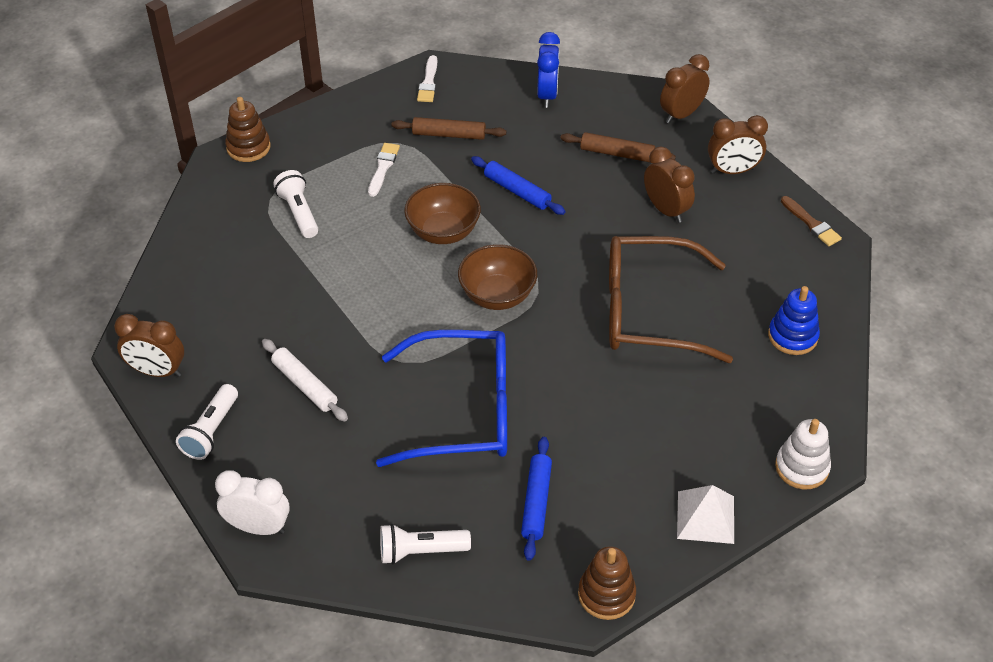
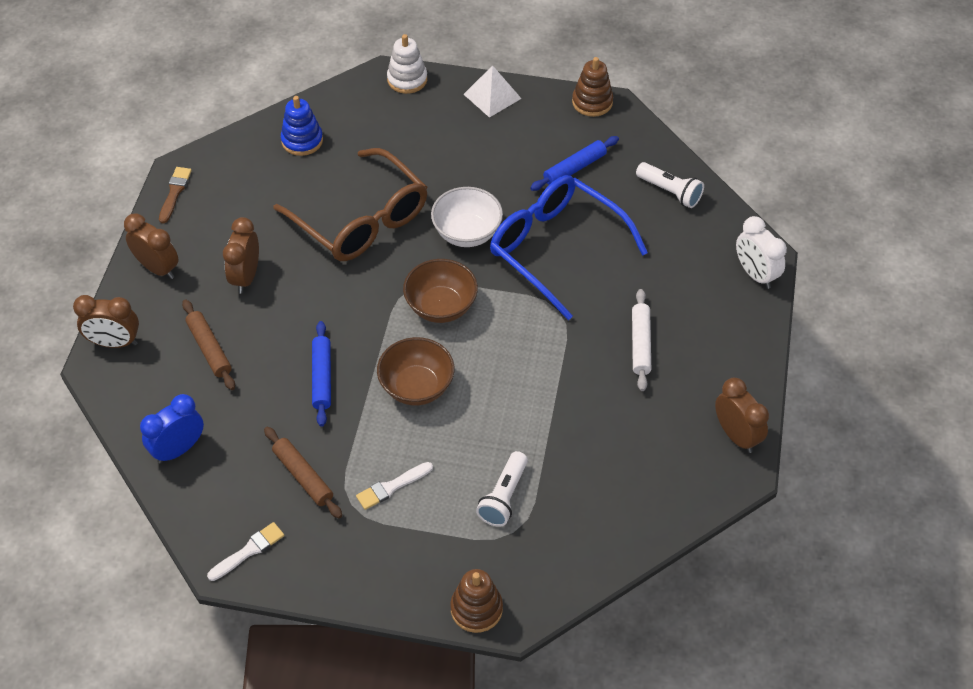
camera: 135 degrees left, 5 degrees up
(211, 431) = (734, 359): white flashlight -> none
(552, 366) = (467, 233): none -> white bowl

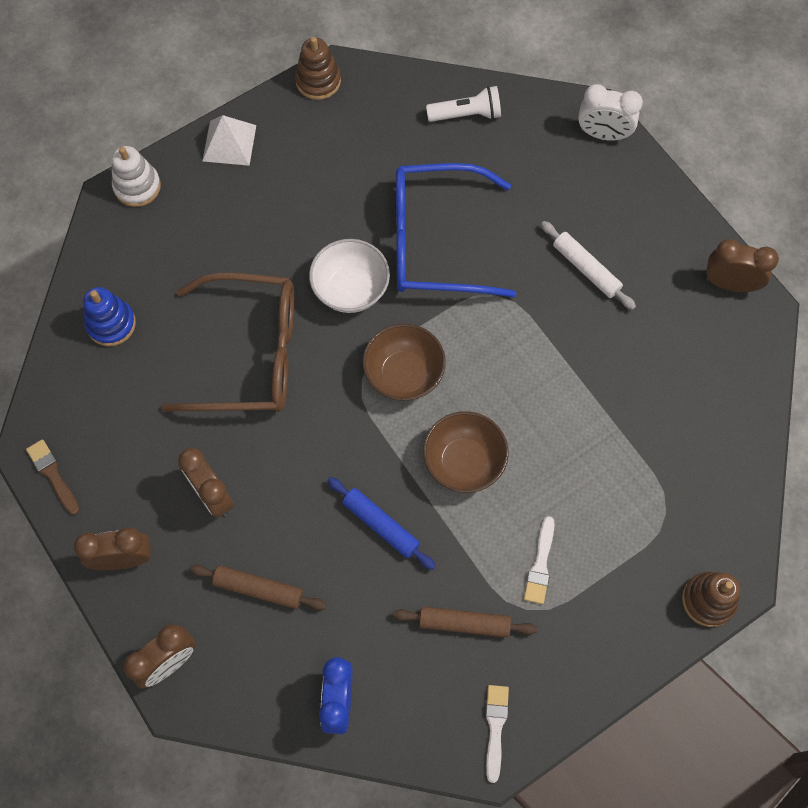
camera: 45 degrees left, 15 degrees up
(504, 497) = (628, 491): white flashlight -> none
(574, 168) = (371, 155): blue rolling pin -> none

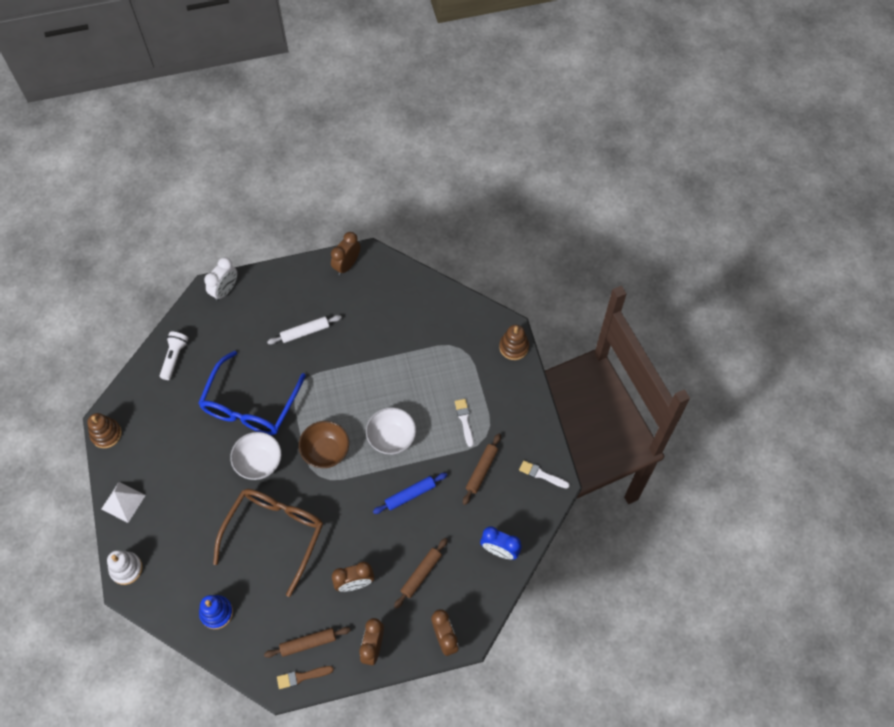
camera: 70 degrees left, 5 degrees down
(103, 464) = (308, 643): none -> brown rolling pin
(464, 462) = (391, 438): brown bowl -> white bowl
(540, 564) = (464, 420): white brush -> white brush turned 135 degrees counterclockwise

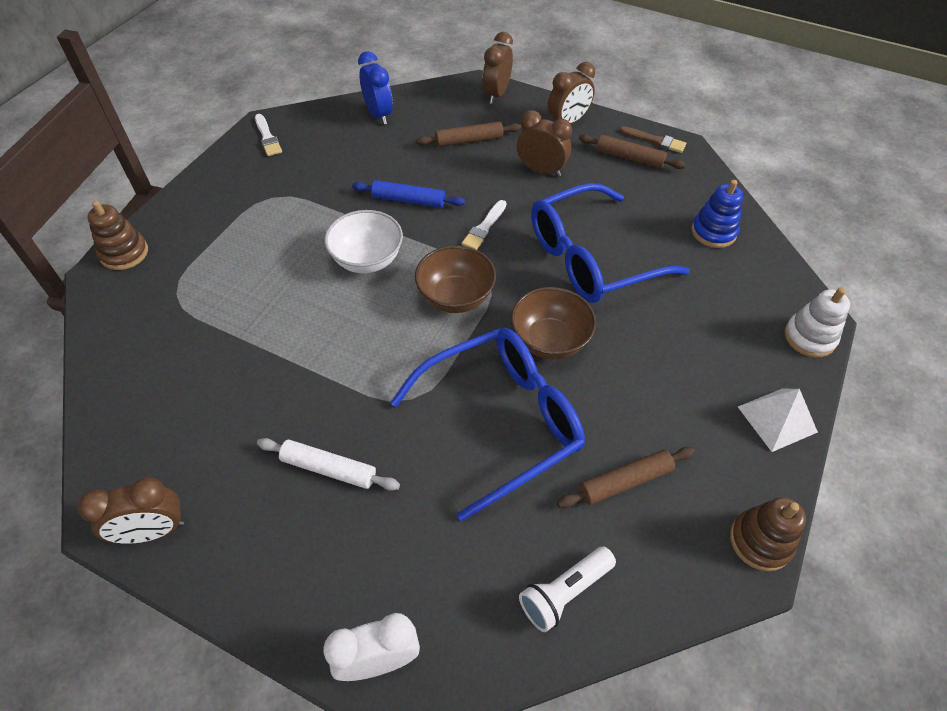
camera: 140 degrees left, 10 degrees down
(259, 463) = (549, 341): white bowl -> brown bowl
(274, 534) = (591, 258): brown glasses -> blue glasses
(464, 420) = (272, 224): white brush -> white brush (484, 228)
(481, 470) = (315, 174): brown rolling pin -> brown rolling pin (625, 481)

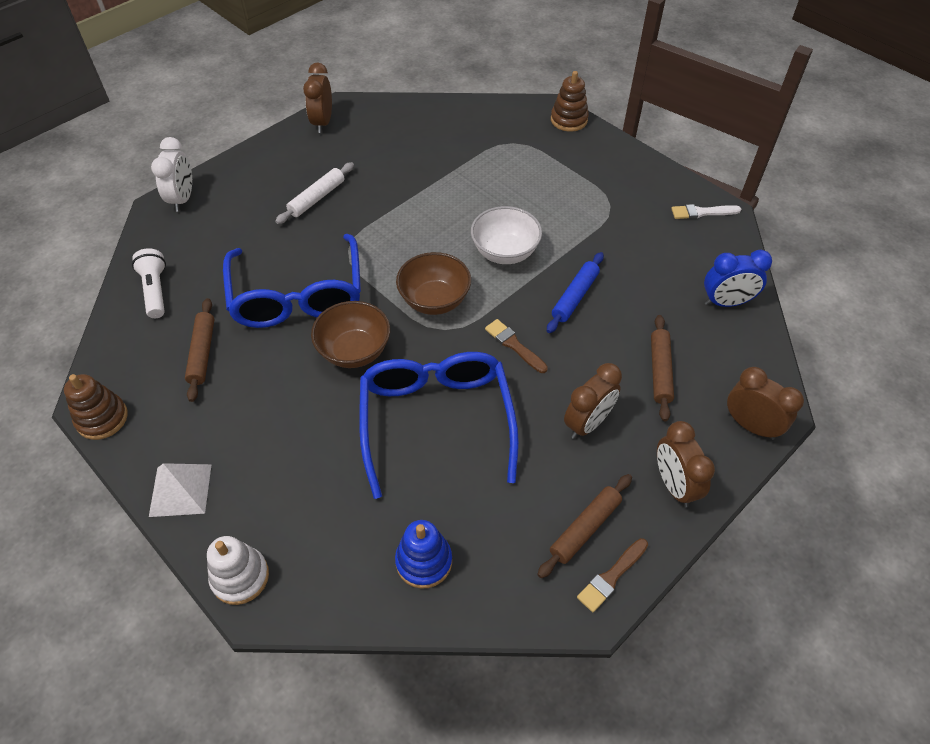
camera: 110 degrees right, 0 degrees up
(484, 228) = (514, 345): white brush -> brown brush

